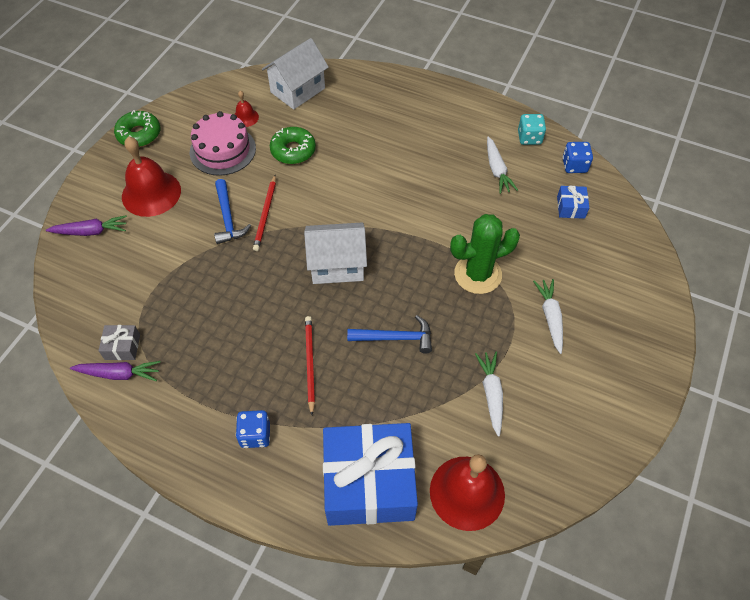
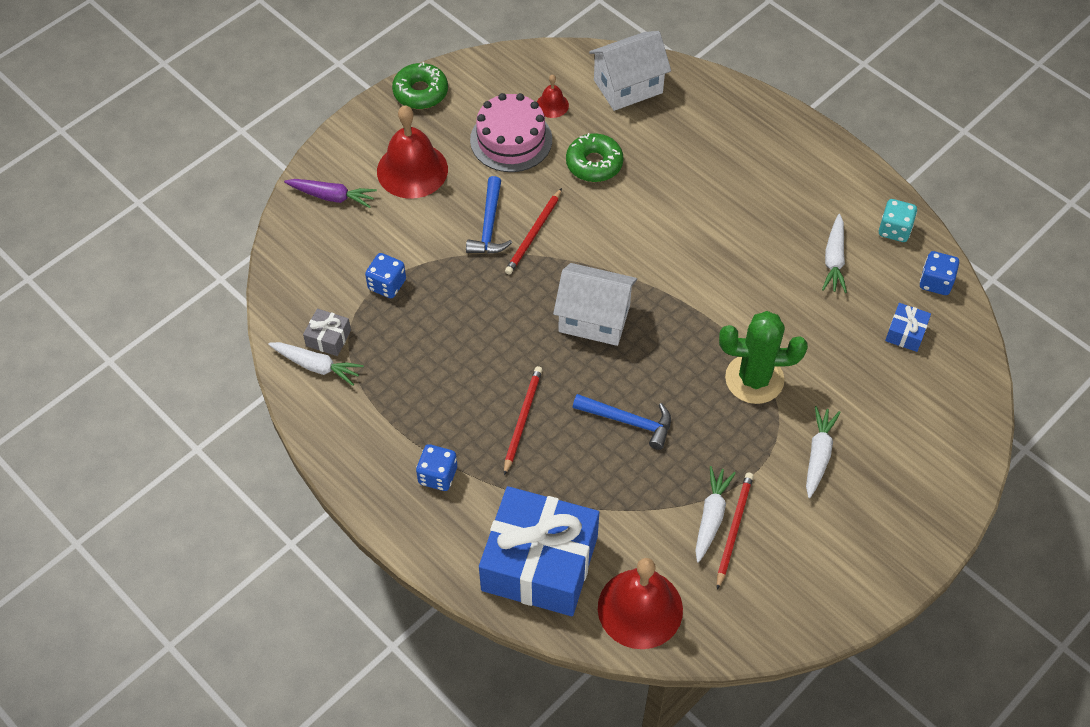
camera: 20 degrees right, 0 degrees up
(119, 374) = (317, 366): purple carrot -> white carrot
(159, 288) = (387, 284): none -> blue dice
(513, 398) = (734, 529): none -> red pencil

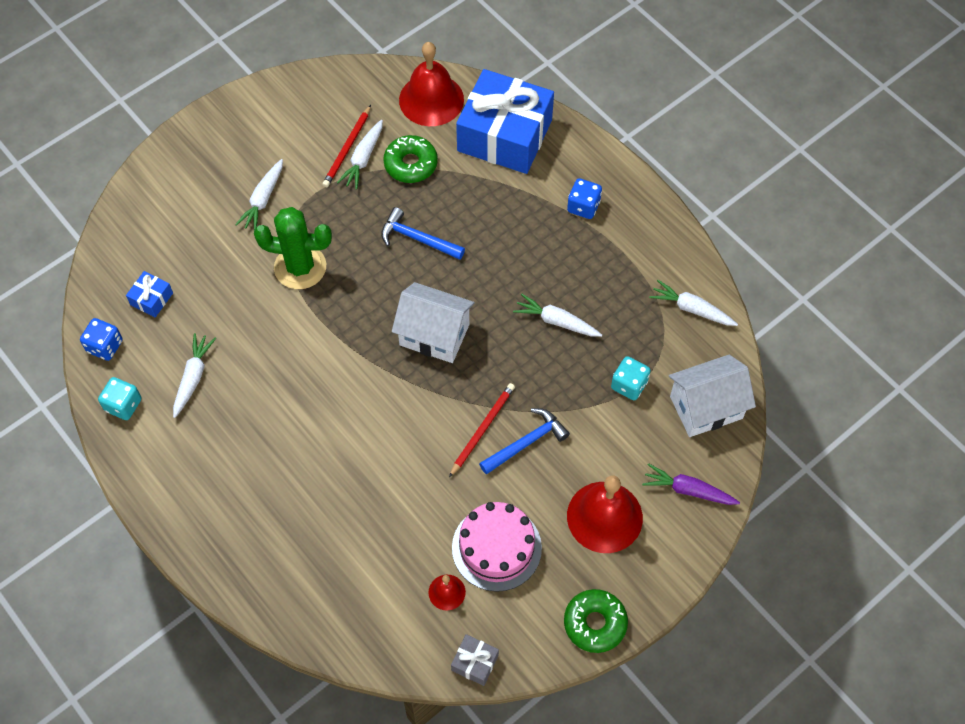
camera: 175 degrees left, 5 degrees up
(328, 338) = (682, 335): grey gift -> grey gift (475, 663)
(387, 284) = (629, 385): blue dice -> turquoise dice
(464, 342) = (556, 321): none -> white carrot
(489, 225) = (526, 442): blue hammer -> blue hammer turned 45 degrees clockwise
(522, 419) = (509, 247): red pencil -> none
(594, 164) = (410, 509): green donut -> green donut (411, 164)
(628, 86) = (357, 612): white house -> white house (706, 407)

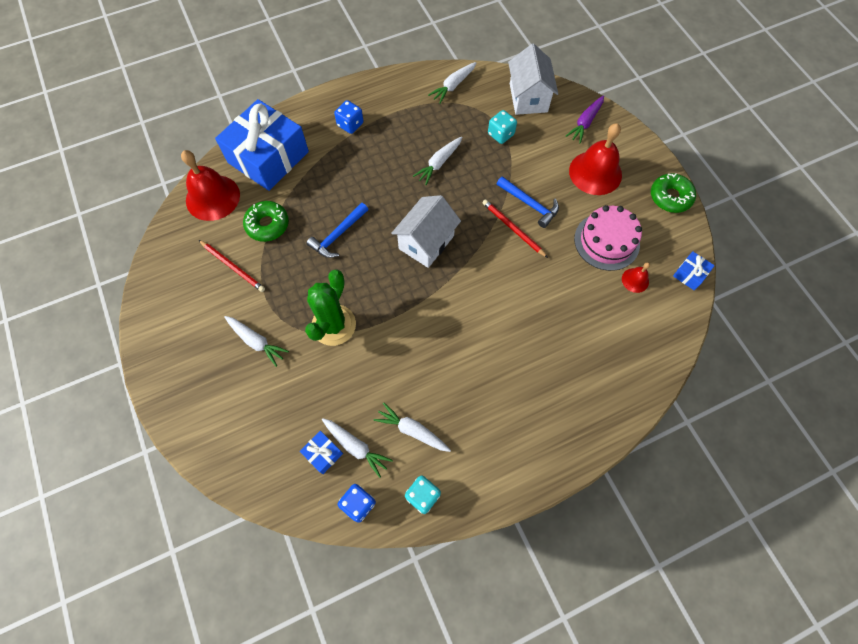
camera: 75 degrees left, 5 degrees up
(363, 159) = (248, 257): white carrot -> white carrot (356, 447)
(475, 663) = (690, 274): grey gift -> blue gift
(526, 442) = (530, 204): blue hammer -> blue hammer turned 150 degrees clockwise

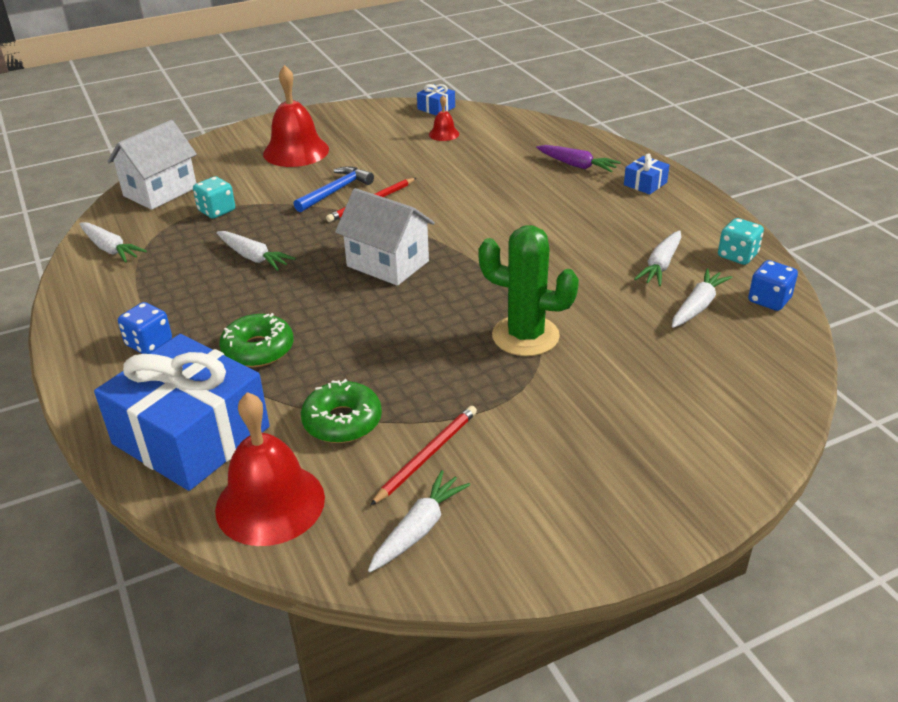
camera: 90 degrees left, 30 degrees down
(256, 341) = (565, 411): white carrot -> white carrot (419, 529)
(323, 453) = (717, 332): blue gift -> blue gift (645, 184)
(338, 235) = (370, 342): blue hammer -> none
(528, 98) = (160, 191): white house -> white house turned 45 degrees counterclockwise
(585, 123) = (217, 156): purple carrot -> purple carrot (577, 165)
(606, 241) = (393, 147): pink cake -> none
(670, 197) = (338, 113): green donut -> green donut (258, 349)

